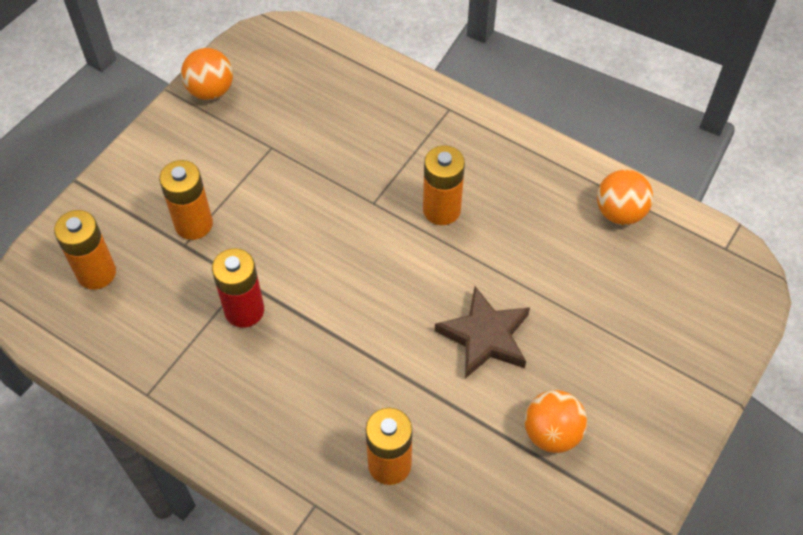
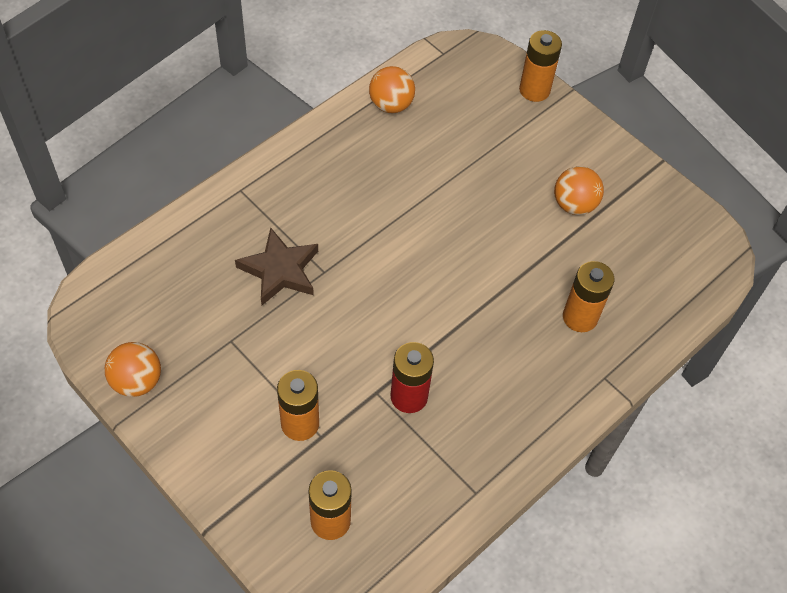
camera: 80 degrees left, 0 degrees up
(441, 210) = (349, 223): orange battery -> orange battery (534, 90)
(485, 337) = (481, 224): brown star -> brown star (280, 270)

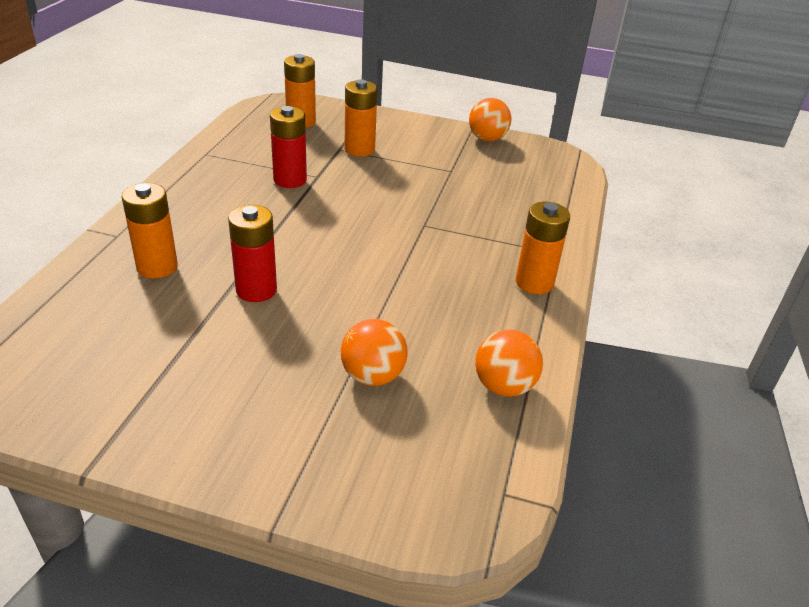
camera: 150 degrees right, 20 degrees down
(280, 270) = (460, 214): brown star -> none
(510, 256) = (256, 290): none -> red battery
(534, 90) = (332, 496): orange battery -> orange battery (534, 283)
(574, 205) = (203, 363): orange ball -> orange ball (373, 376)

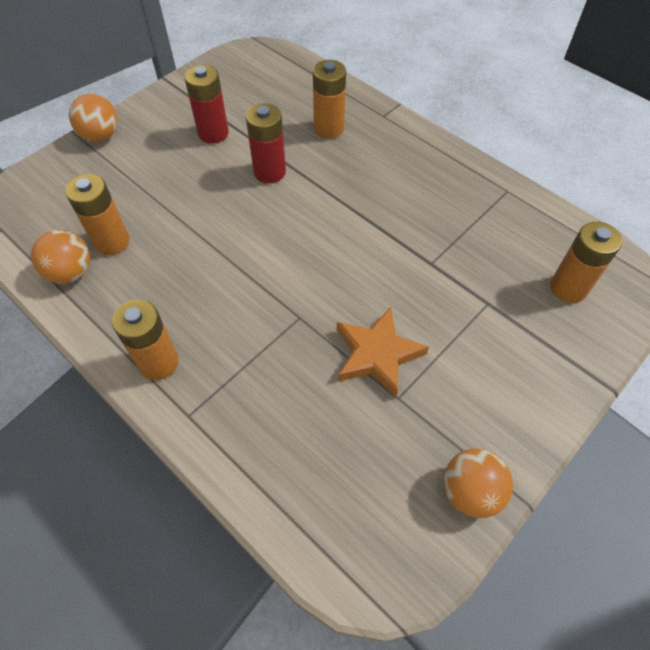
camera: 120 degrees right, 20 degrees up
(290, 180) = (430, 238): red battery -> red battery (213, 133)
(359, 149) = (480, 321): orange battery -> orange battery (112, 241)
(373, 376) = (138, 205): orange ball -> orange ball (101, 135)
(425, 184) = (377, 354): none -> orange star

